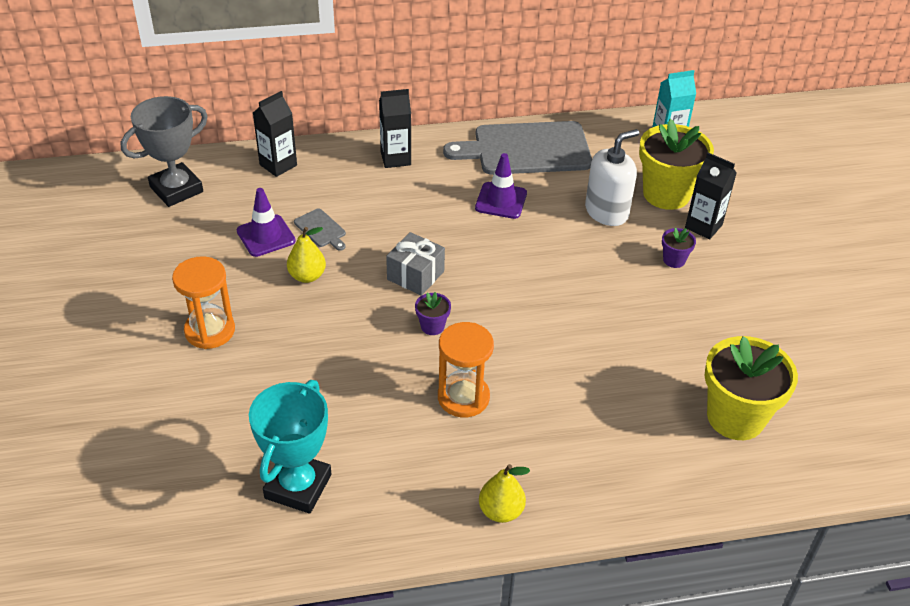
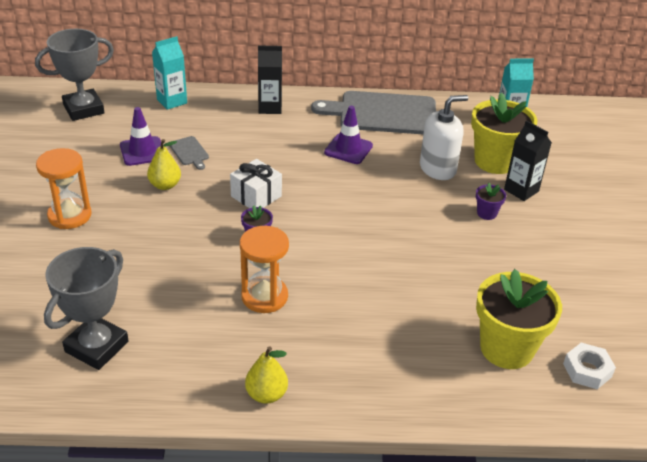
camera: 10 degrees right, 5 degrees down
(278, 165) = (172, 101): black carton -> turquoise carton
(298, 486) = (97, 346): turquoise trophy -> grey trophy
(415, 275) = (256, 196): grey gift -> white gift
(822, 428) = (587, 370): none -> white nut

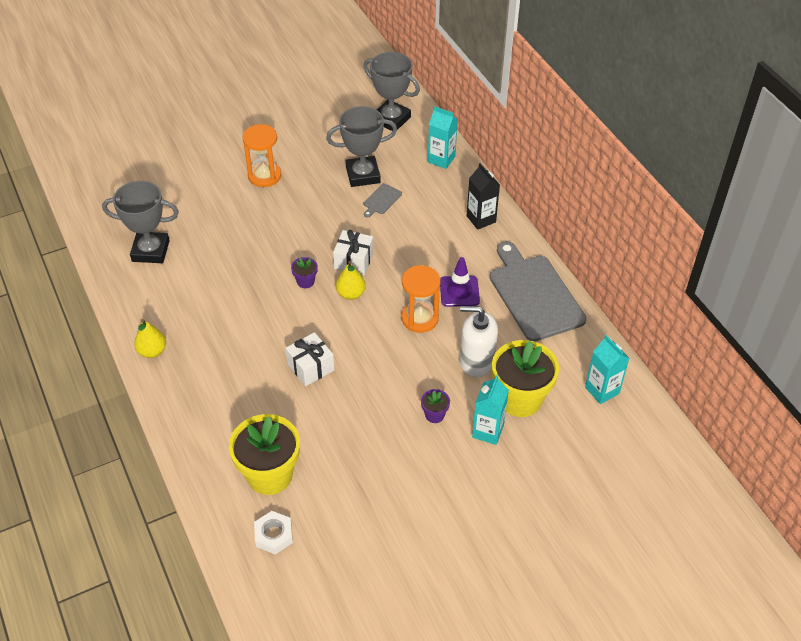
camera: 65 degrees right, 10 degrees up
(142, 151) = (363, 175): purple traffic cone -> grey trophy
(165, 185) = (331, 206): yellow pear -> yellow pear (351, 294)
(264, 297) = (244, 312): orange hourglass -> orange hourglass (420, 318)
(378, 272) = (310, 367): none -> white gift
(438, 168) = (476, 361): white soap dispenser -> white soap dispenser turned 150 degrees clockwise
(521, 190) = (488, 431): black carton -> turquoise carton

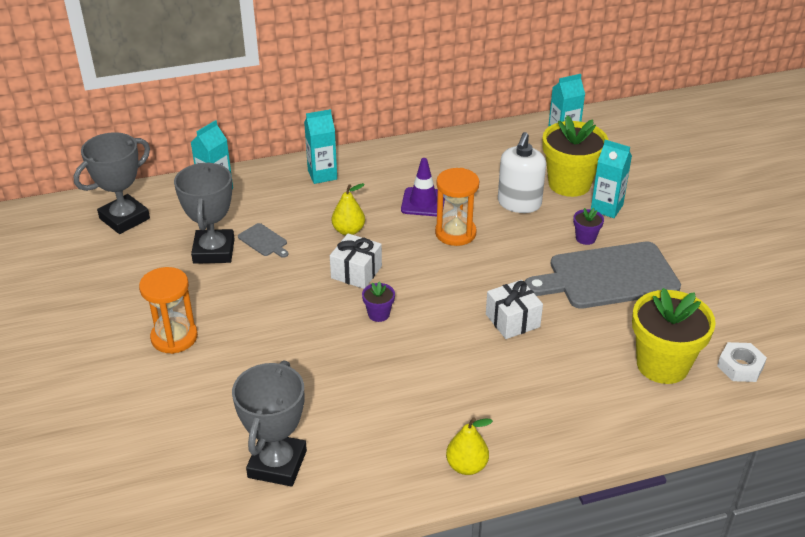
camera: 80 degrees left, 10 degrees down
(351, 294) = (407, 279): yellow pear -> yellow pear (348, 231)
(481, 219) = (322, 175): black carton -> turquoise carton
(534, 294) = (439, 157): grey cutting board -> grey cutting board (608, 276)

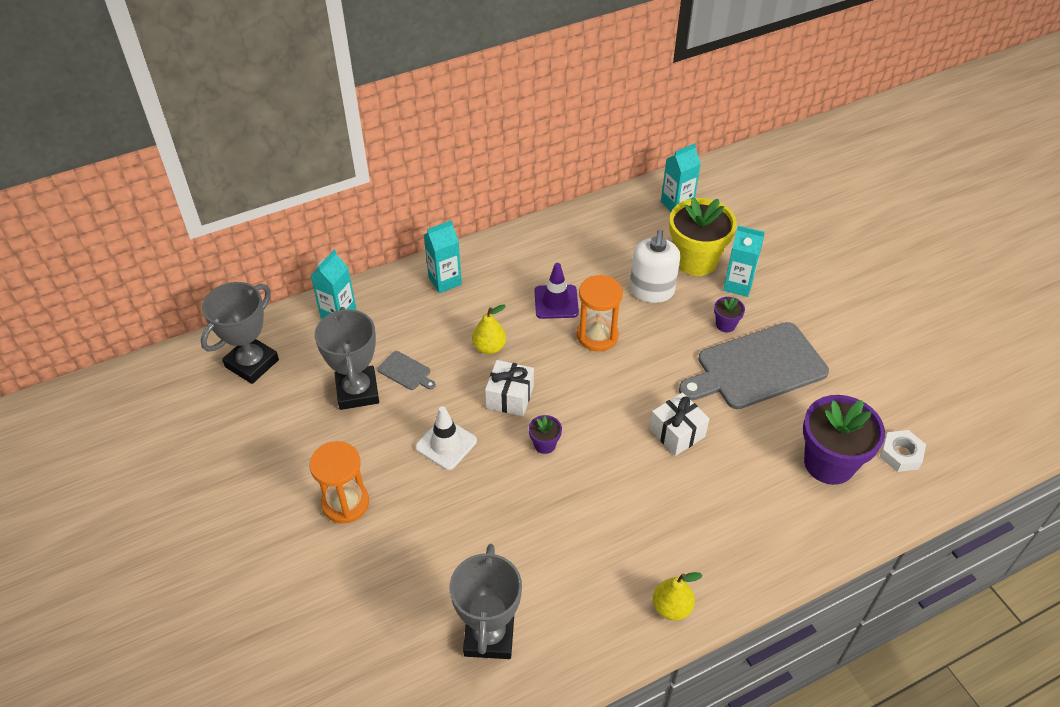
camera: 10 degrees left, 10 degrees up
(284, 302) = (446, 444): none -> white traffic cone
(662, 365) = (829, 463): yellow flower pot -> purple flower pot

